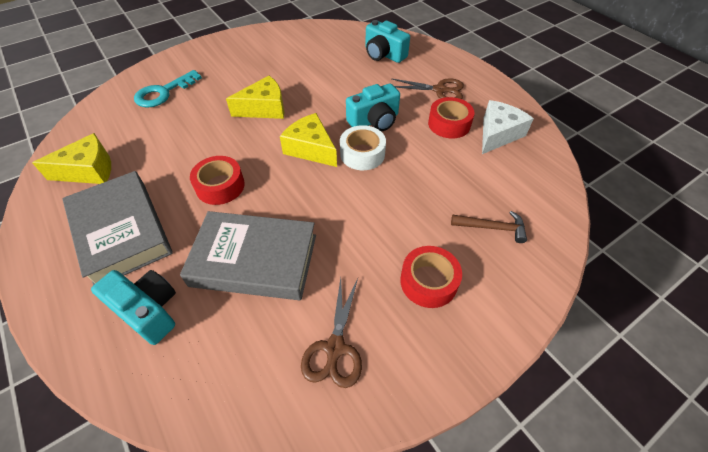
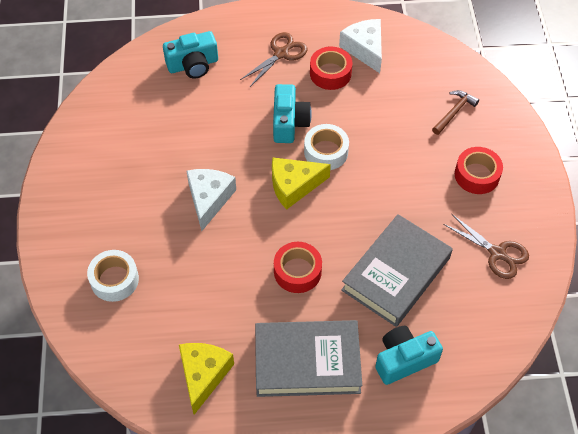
camera: 60 degrees left, 5 degrees up
(163, 93) = (114, 280): turquoise key -> white tape
(264, 108) = (209, 199): yellow cheese -> white cheese

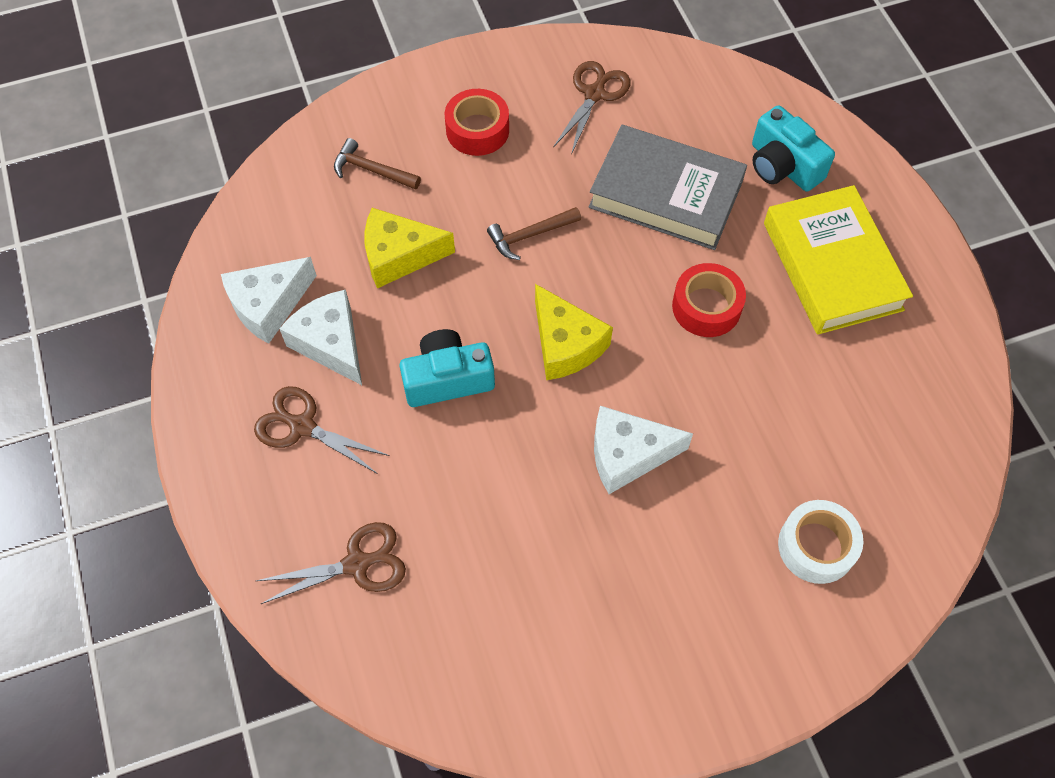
camera: 105 degrees left, 5 degrees up
(193, 65) = (357, 564): turquoise camera -> brown scissors
(203, 375) = (905, 380): yellow cheese -> yellow cheese (399, 256)
(307, 362) = (832, 266): grey book -> yellow book
(326, 152) = (490, 316): white tape -> none
(330, 73) = (331, 343): red tape -> white cheese
(381, 186) = (530, 235): none -> brown hammer

